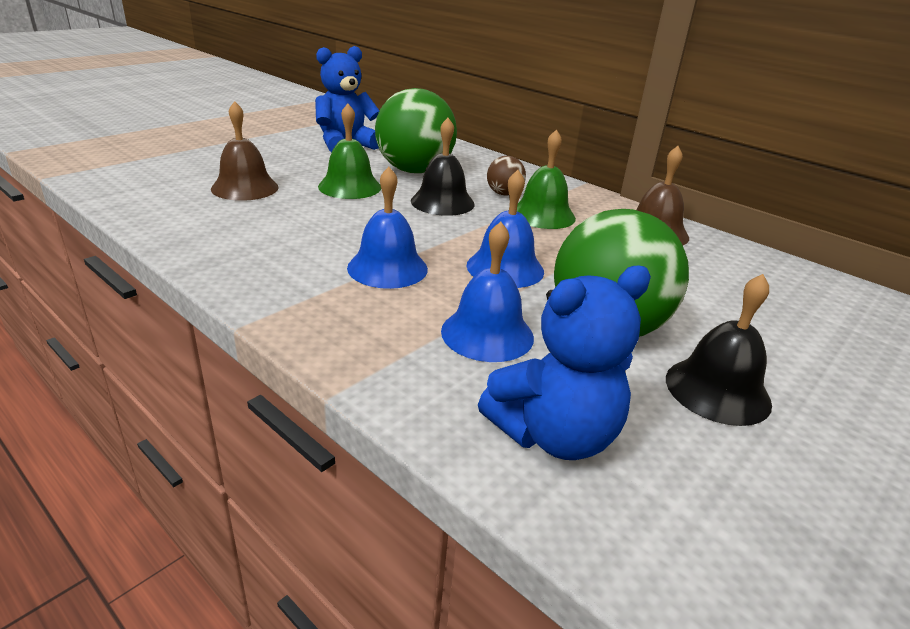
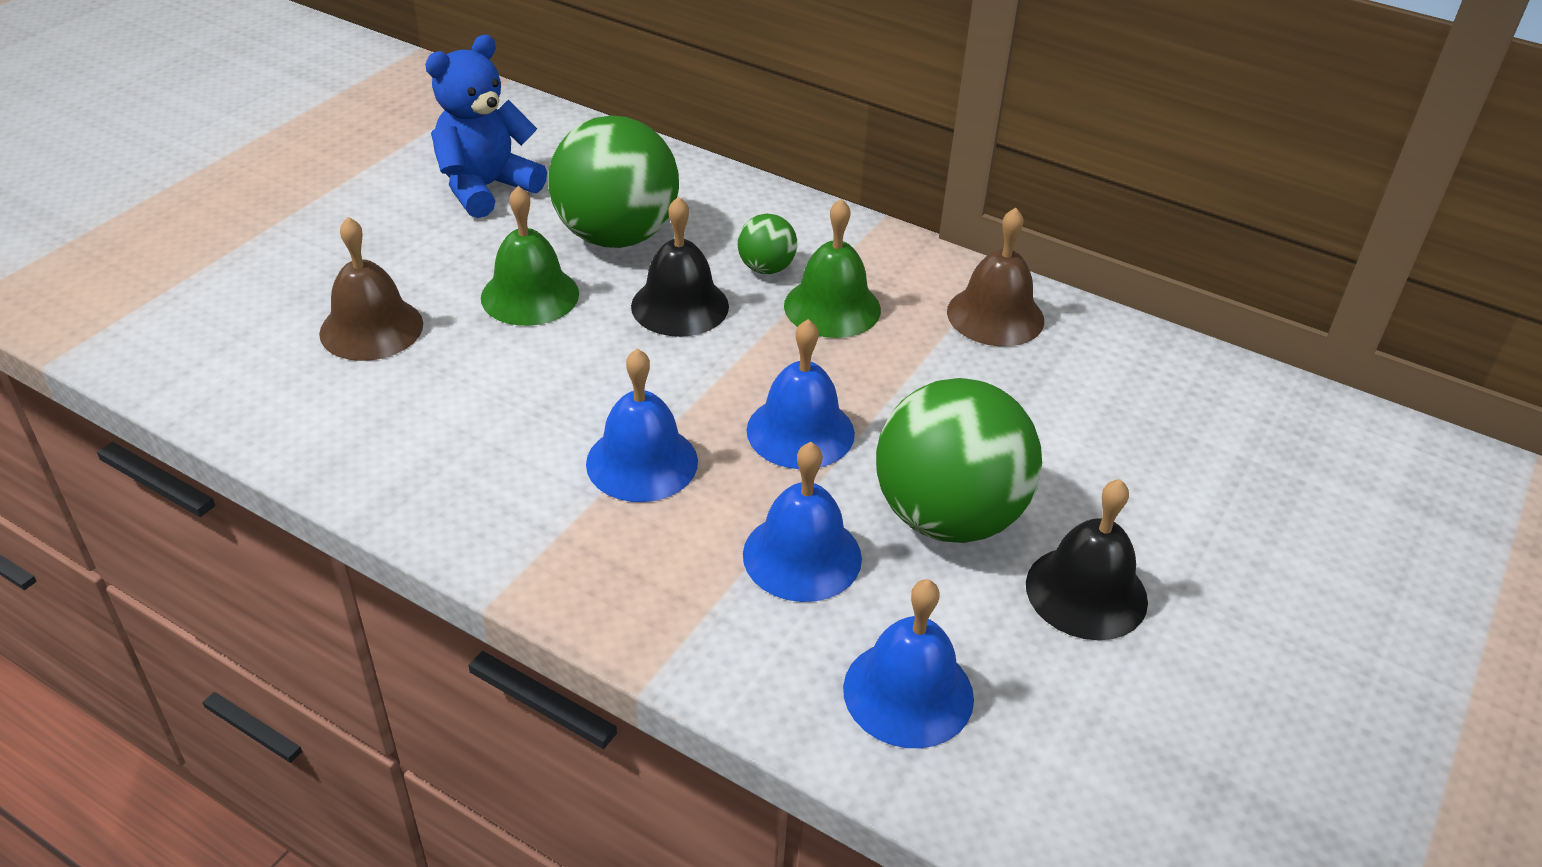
camera: 10 degrees left, 10 degrees up
(504, 194) = (766, 268): brown ball -> green ball
(554, 435) = (908, 692): blue teddy bear -> blue bell

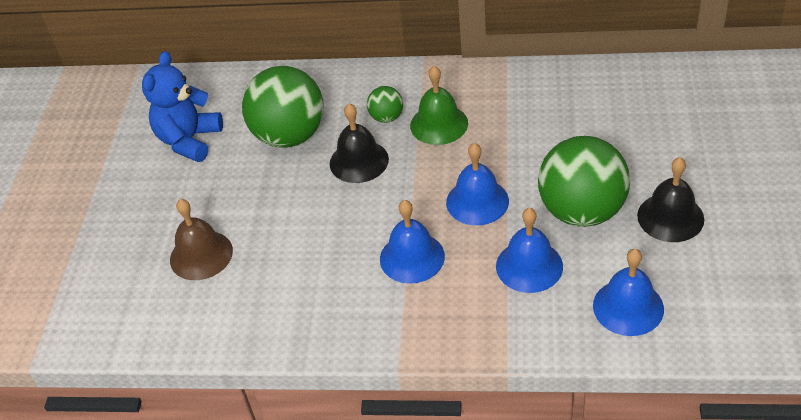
camera: 20 degrees left, 5 degrees up
(530, 295) = (272, 193): green bell -> none
(995, 315) = (524, 90): brown bell -> none

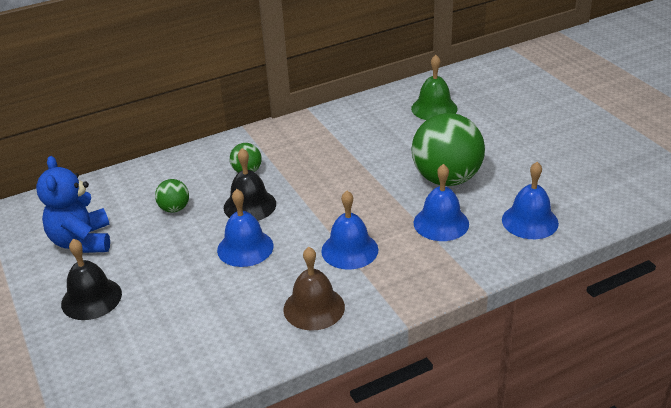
camera: 35 degrees left, 10 degrees down
(201, 255) = (166, 315): brown bell -> brown bell (314, 308)
(290, 136) = (174, 209): green ball -> green ball, size x0.46
(439, 124) = (293, 162): green bell -> green bell (434, 108)
(477, 201) = (367, 199): blue bell -> blue bell (245, 248)
(670, 217) = (507, 162): black bell -> black bell (91, 298)

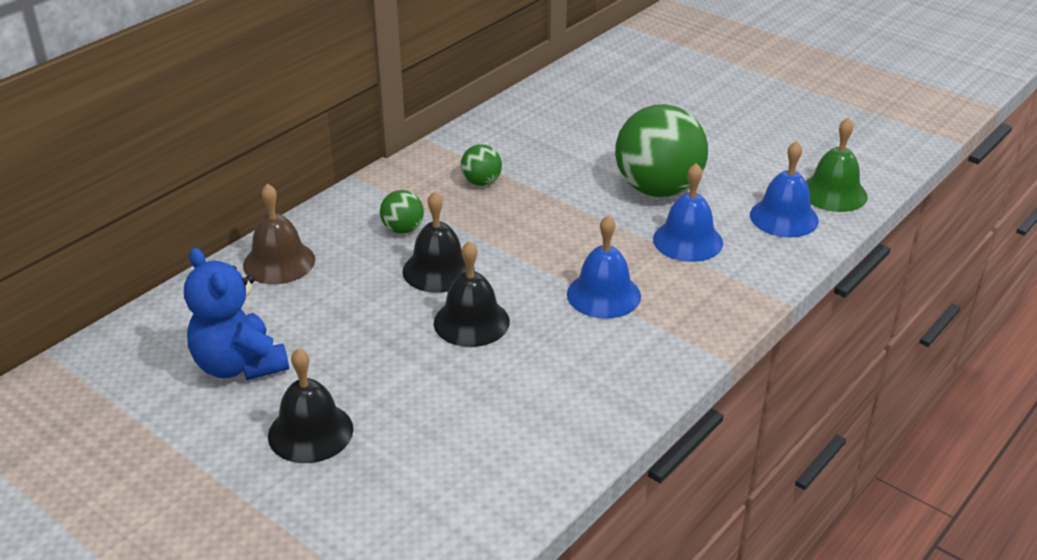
camera: 25 degrees left, 0 degrees up
(174, 209) = (339, 295): green ball -> green ball (481, 182)
(245, 248) = (471, 322): blue bell -> black bell
(314, 308) = (610, 370): brown bell -> brown bell (279, 262)
(434, 108) = (584, 110): green bell -> green bell (833, 193)

